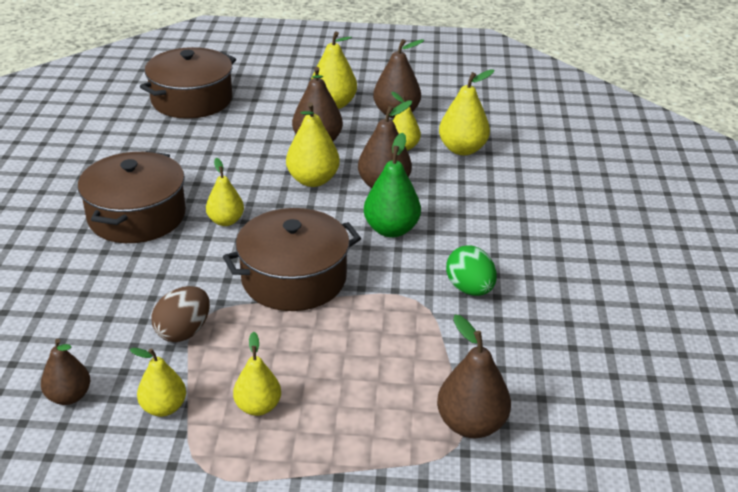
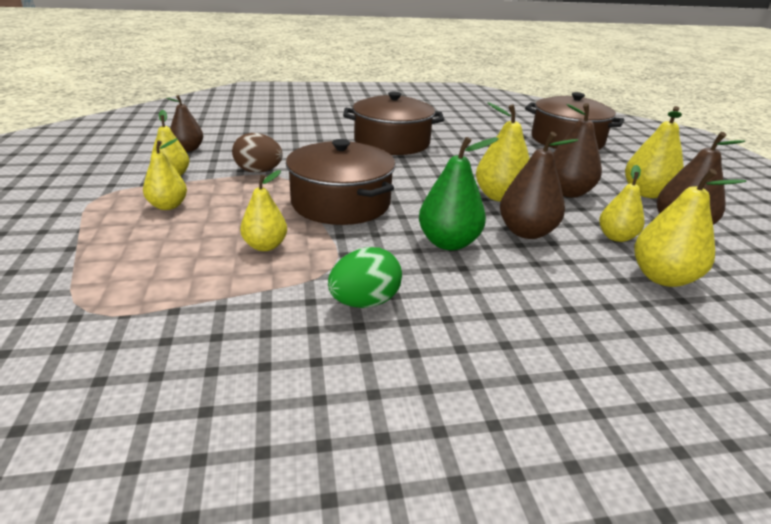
camera: 75 degrees right, 5 degrees down
(226, 221) = (407, 170): yellow pear -> yellow pear (265, 246)
(471, 424) = (119, 318): brown pear -> none

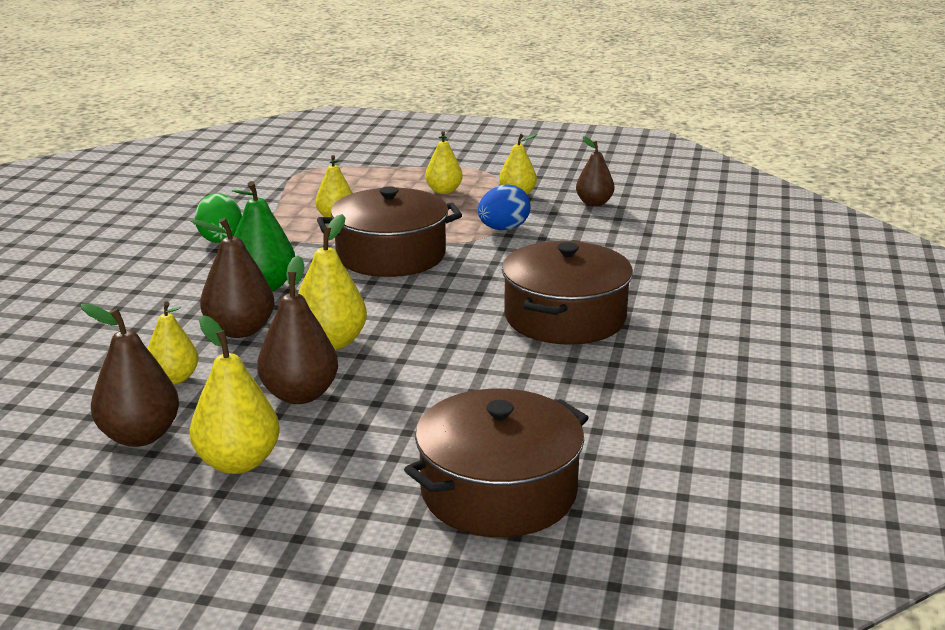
camera: 115 degrees right, 5 degrees down
(259, 171) = (503, 229): brown egg -> blue egg
(662, 278) = (90, 369): yellow pear -> none

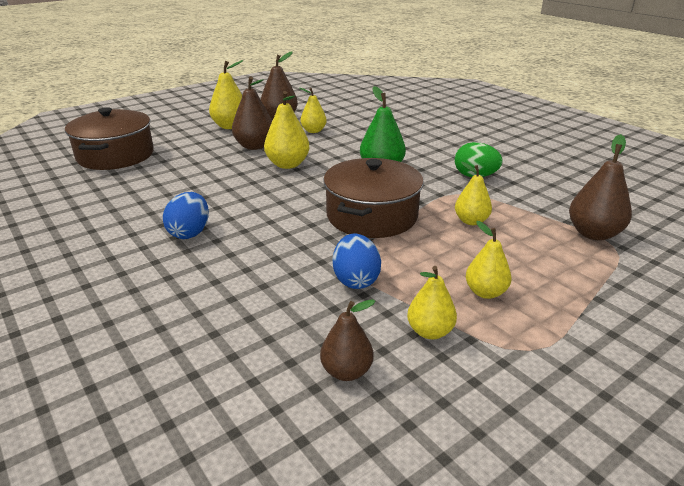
camera: 130 degrees right, 5 degrees up
(240, 330) = (337, 151): brown pear -> brown pear (593, 234)
(565, 317) = (190, 233): brown pot -> blue egg

